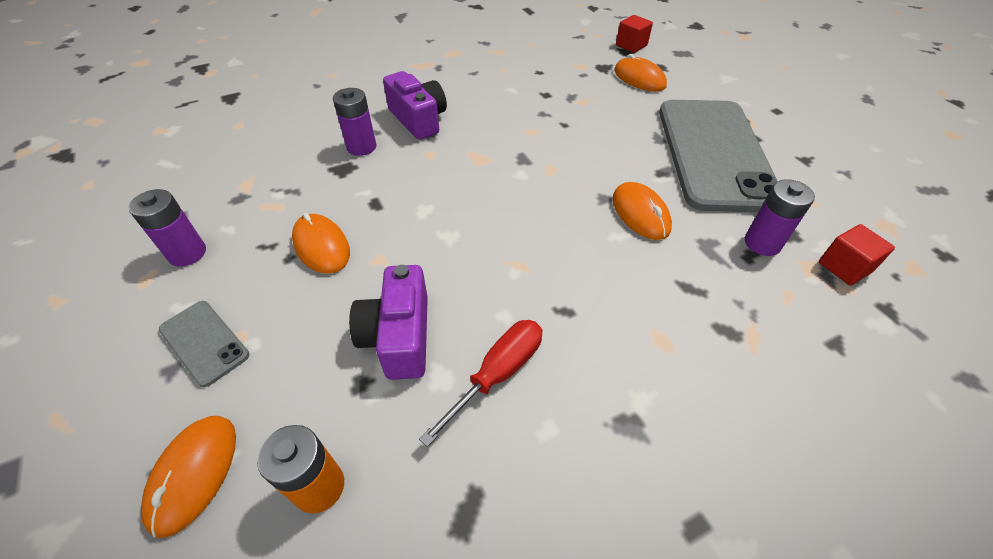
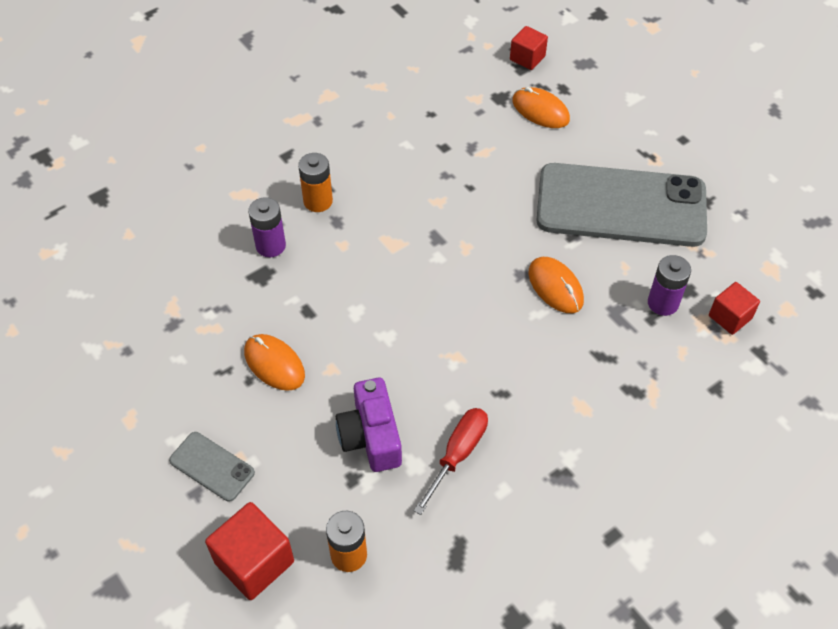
camera: 10 degrees left, 5 degrees up
(187, 253) = (154, 389): purple battery -> none
(194, 474) = (254, 562): orange mouse -> red cube
(418, 119) = (318, 201): purple camera -> orange battery
(714, 153) = (621, 206): grey phone -> grey phone turned 75 degrees counterclockwise

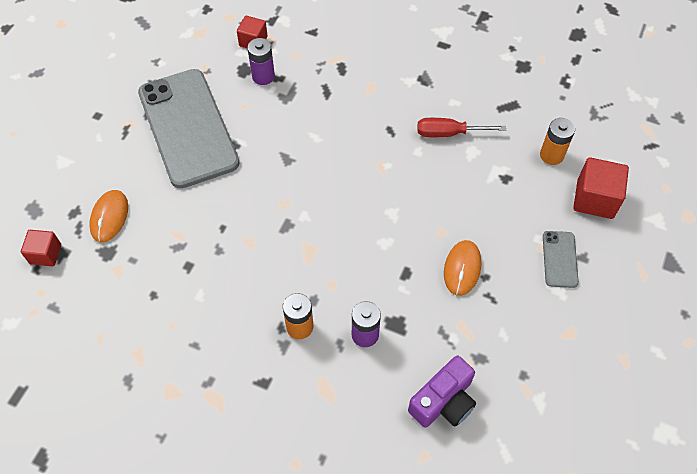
camera: 120 degrees left, 5 degrees up
(371, 436) = (471, 183): purple camera -> purple camera (443, 401)
(555, 287) = (286, 136): orange mouse -> none

